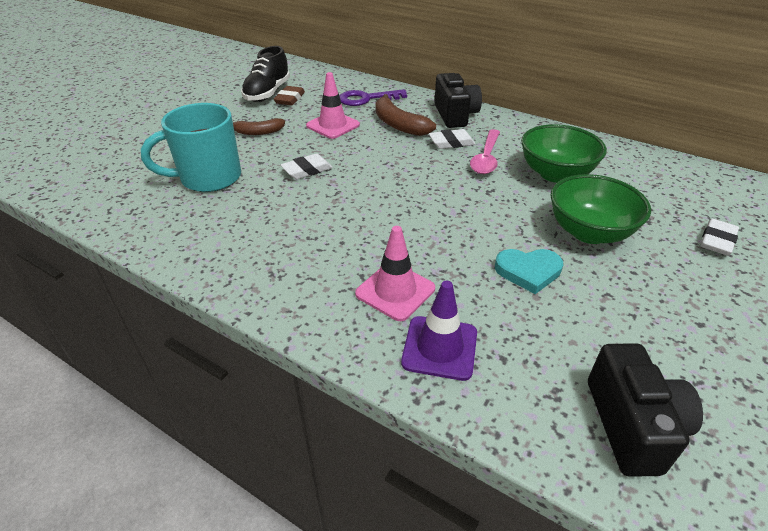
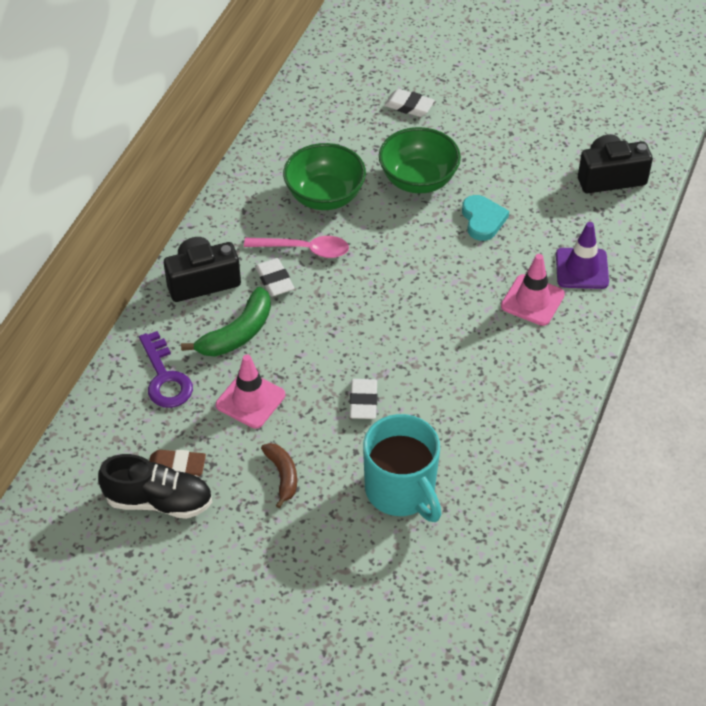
camera: 100 degrees left, 10 degrees up
(307, 170) = (363, 402): white eraser -> white eraser turned 45 degrees clockwise
(398, 125) = (237, 333): brown banana -> green banana

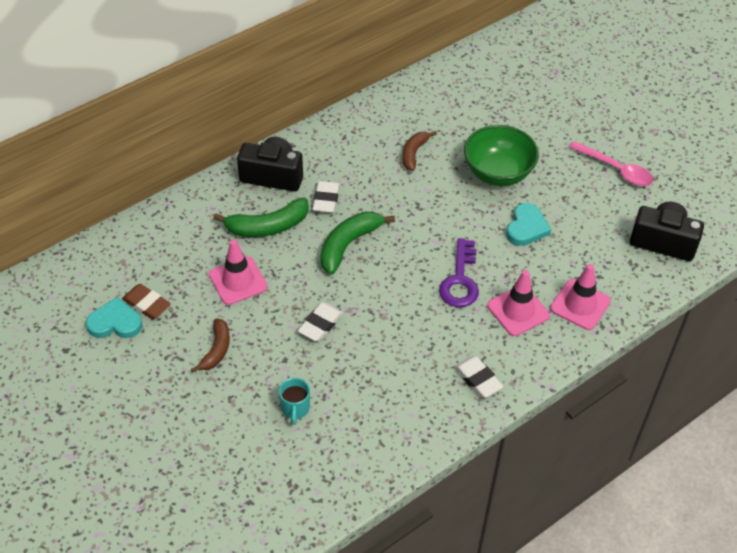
camera: 30 degrees right, 0 degrees up
(159, 501) = (115, 322): black shoe -> turquoise heart
(165, 378) = (190, 234): purple key -> purple key (460, 280)
(304, 249) = (367, 187): pink spoon -> pink spoon (616, 170)
(325, 196) = (414, 153): green bowl -> brown banana
(330, 314) = (348, 245): none -> green banana
(401, 491) = (295, 408): turquoise mug -> turquoise mug, size x0.45
(409, 106) = (535, 112): white eraser -> white eraser (478, 379)
(582, 269) = (580, 305): purple traffic cone -> pink traffic cone

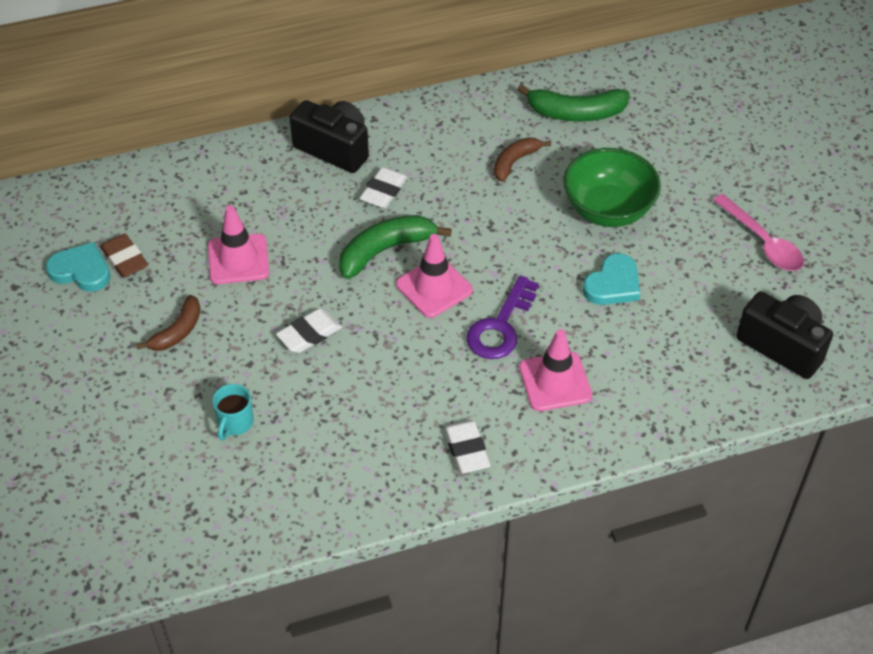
camera: 20 degrees right, 0 degrees up
(268, 226) = (301, 206): green banana -> green banana (576, 113)
(580, 305) = (637, 395): pink traffic cone -> pink traffic cone (434, 287)

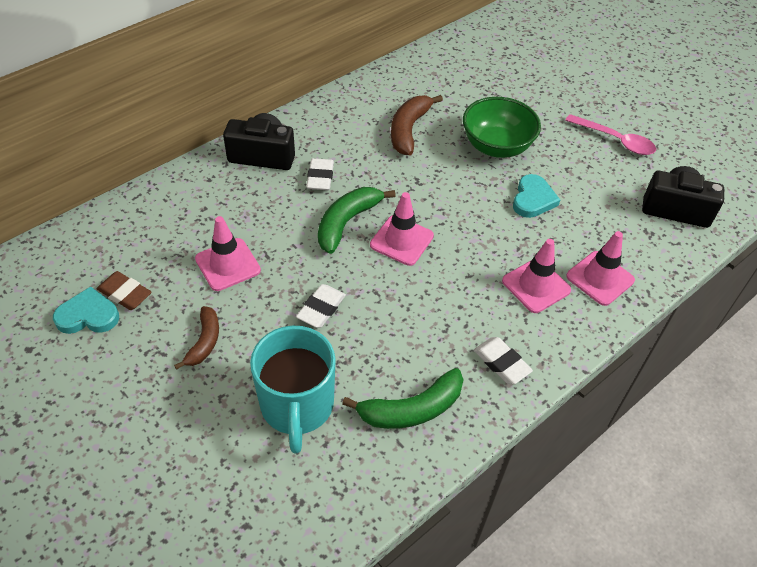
camera: 25 degrees left, 0 degrees up
(235, 423) = (297, 406): turquoise mug -> turquoise mug, size x2.22
(500, 326) = (470, 255): purple key -> none
(515, 162) = (408, 130): brown banana -> brown banana, size x1.55
(576, 113) = (432, 84): green banana -> green banana (412, 409)
(634, 396) = (600, 278): none -> pink traffic cone

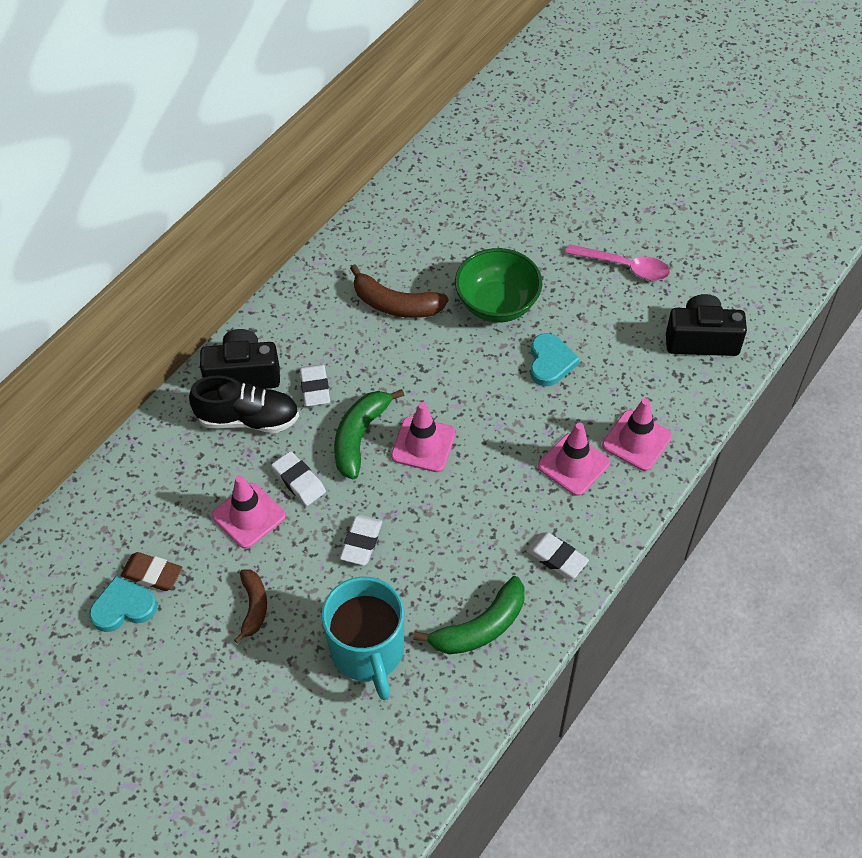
camera: 10 degrees left, 5 degrees up
(255, 189) = (248, 419): none -> black shoe
(281, 246) = (299, 481): none -> white eraser
(408, 130) = (395, 304): brown banana -> brown banana turned 75 degrees counterclockwise

